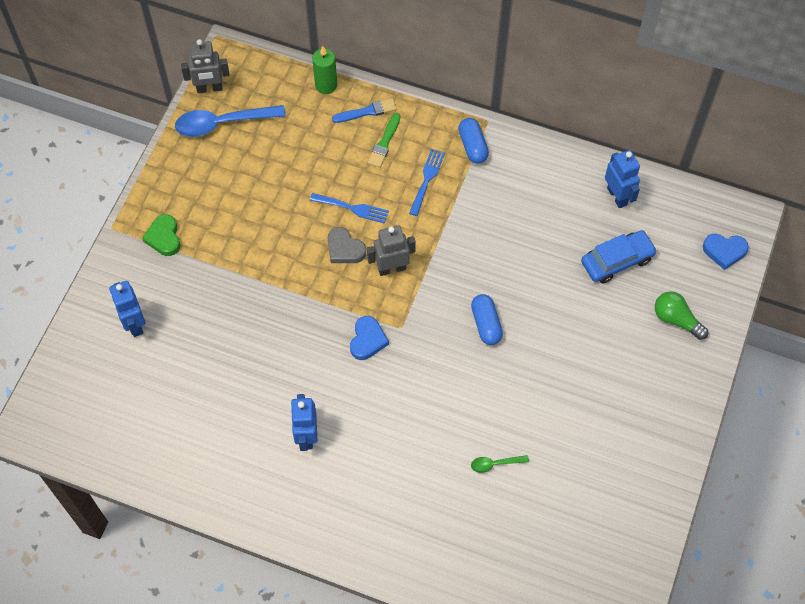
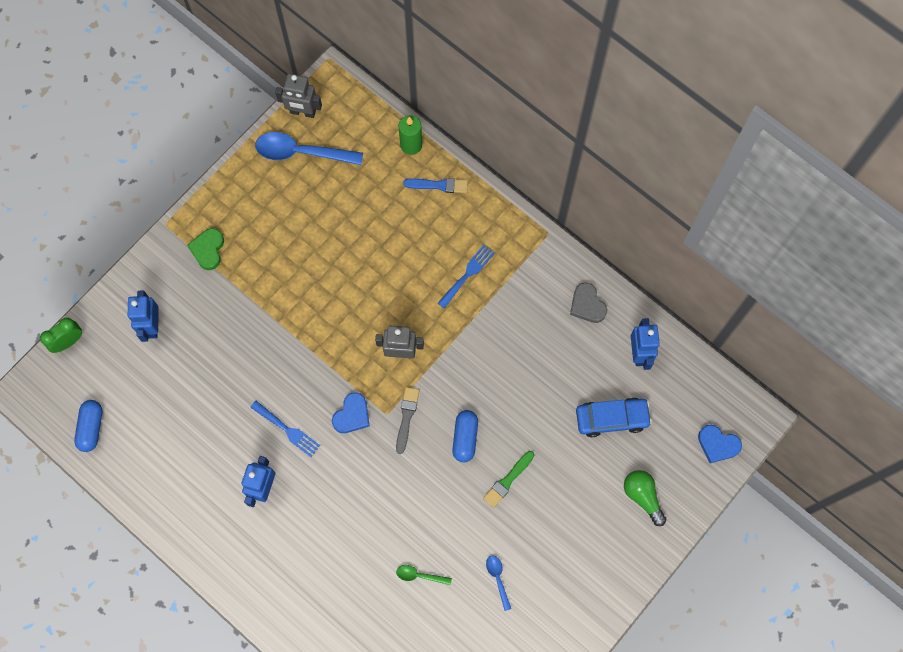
camera: 20 degrees right, 10 degrees up
(53, 366) = (68, 342): none -> green clock
(344, 249) = (365, 318): grey heart -> grey heart (587, 305)
(352, 208) = (388, 280): blue fork -> blue fork (287, 430)
(384, 143) = (442, 223): green brush -> green brush (508, 480)
(421, 324) = (406, 417): none -> grey brush
(472, 146) = (523, 255): blue capsule -> blue capsule (91, 428)
(572, 441) = (498, 579): none -> blue spoon

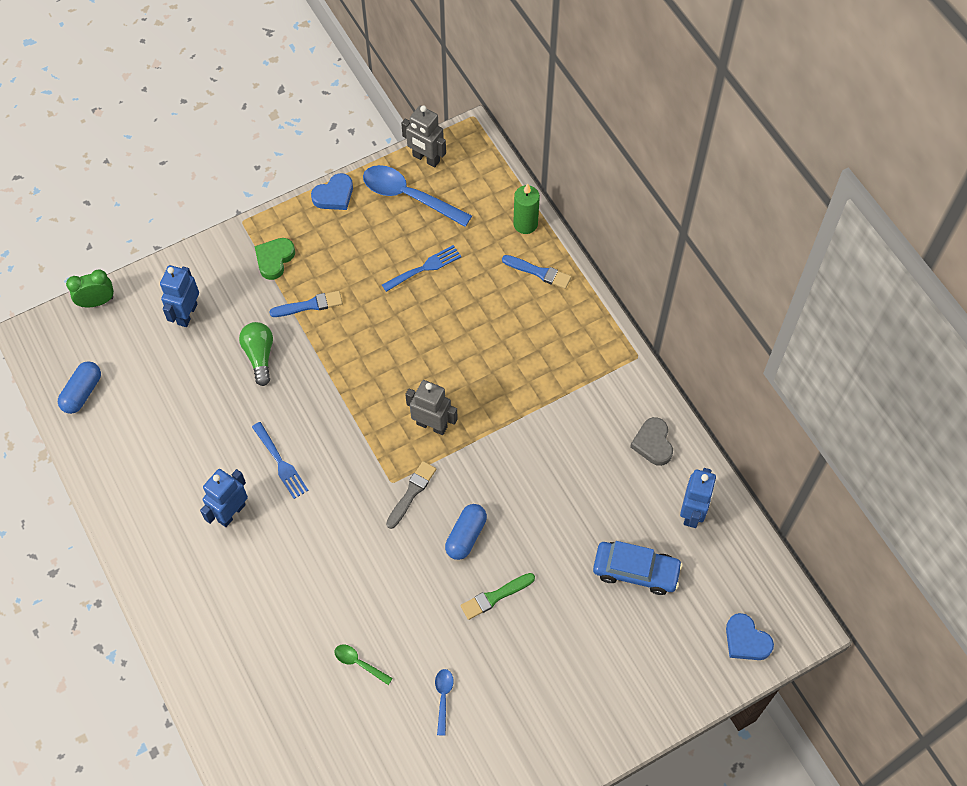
camera: 20 degrees right, 10 degrees down
(255, 281) = (309, 305): none -> blue brush
(352, 415) = (354, 471): blue heart -> blue heart (334, 195)
(467, 274) = (535, 370): blue fork -> blue fork (424, 268)
(642, 496) = (639, 666): green light bulb -> green light bulb (259, 356)

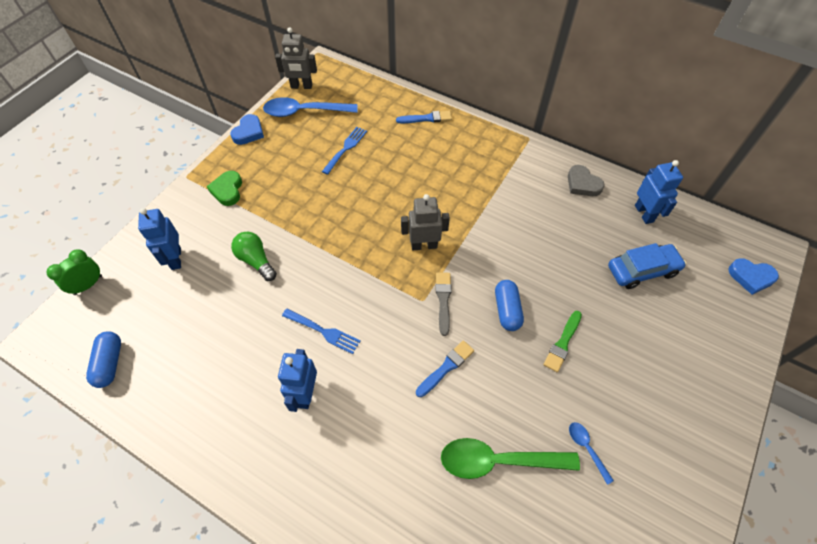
camera: 30 degrees left, 5 degrees down
(309, 305) = (275, 208): blue brush -> blue brush (446, 367)
(359, 663) = (499, 461): green spoon -> green spoon, size x2.12
(525, 224) = (396, 96): green candle -> none

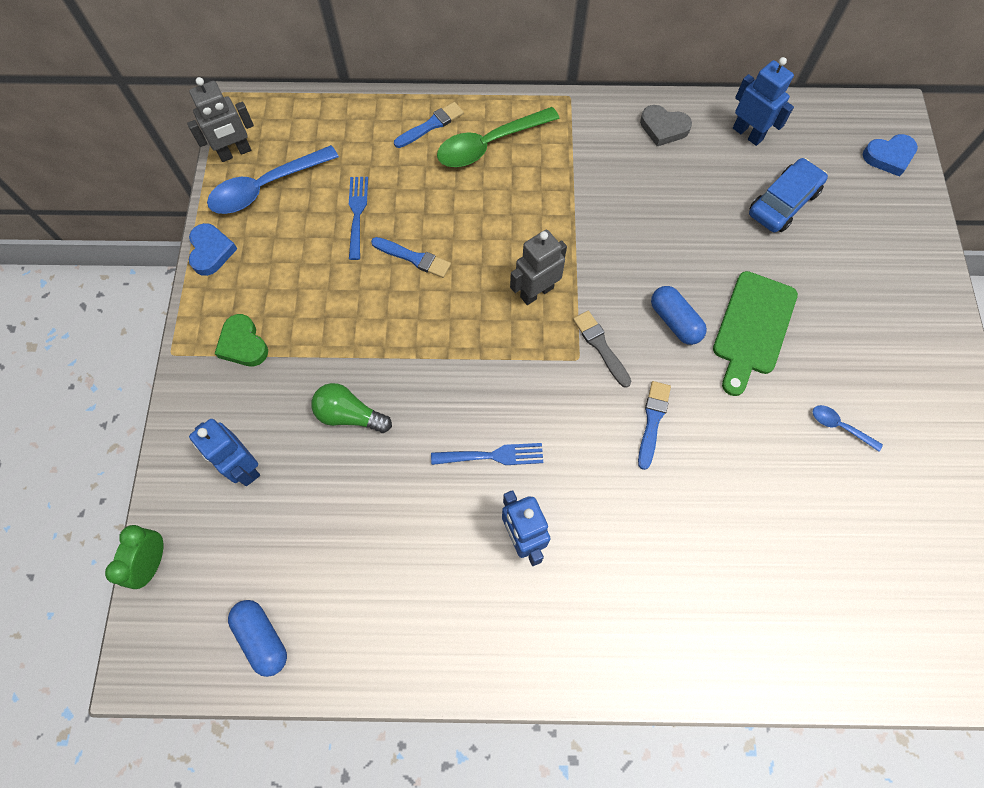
camera: 30 degrees left, 10 degrees up
(361, 189) = (413, 258): none -> blue brush
(499, 461) = (766, 488): green spoon -> green spoon (490, 144)
(562, 343) = (752, 328): green brush -> green cutting board

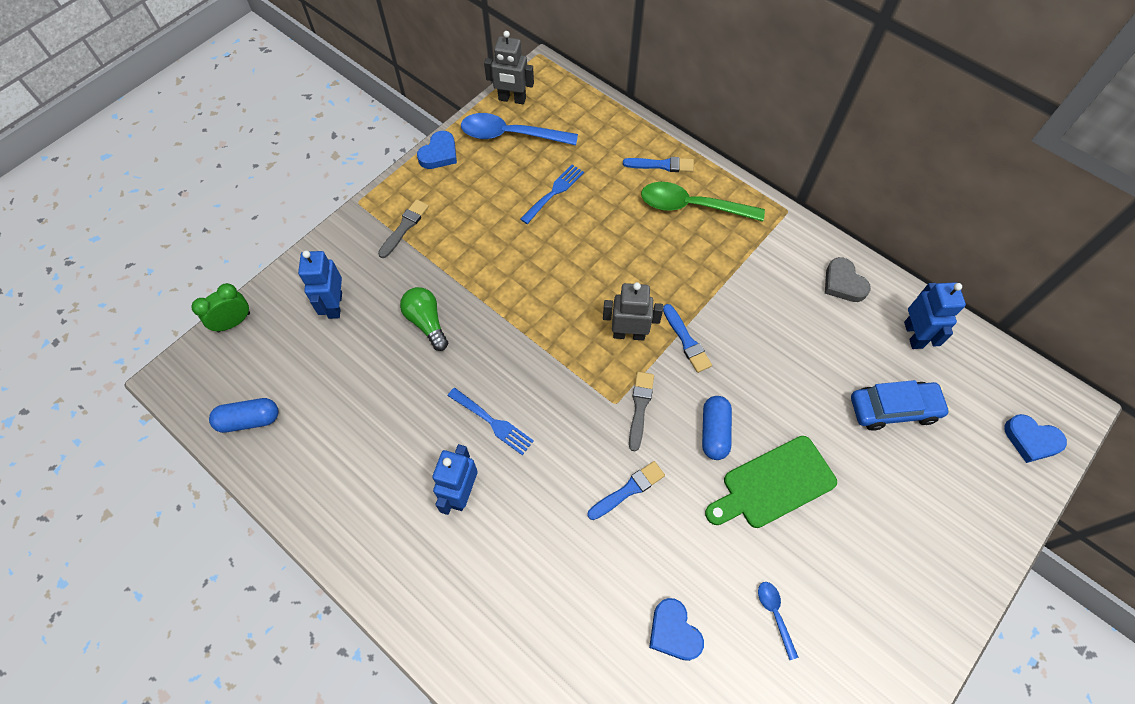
camera: 40 degrees right, 5 degrees down
(243, 344) = (404, 227): green heart -> grey brush
(262, 638) = (249, 420): blue capsule -> blue capsule turned 75 degrees clockwise
(413, 258) = (564, 249): blue brush -> blue brush (686, 341)
(784, 502) = (674, 632): none -> blue heart

